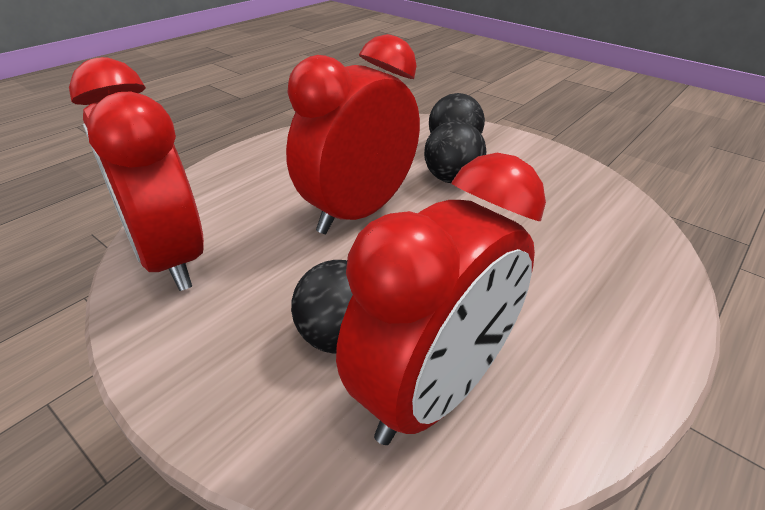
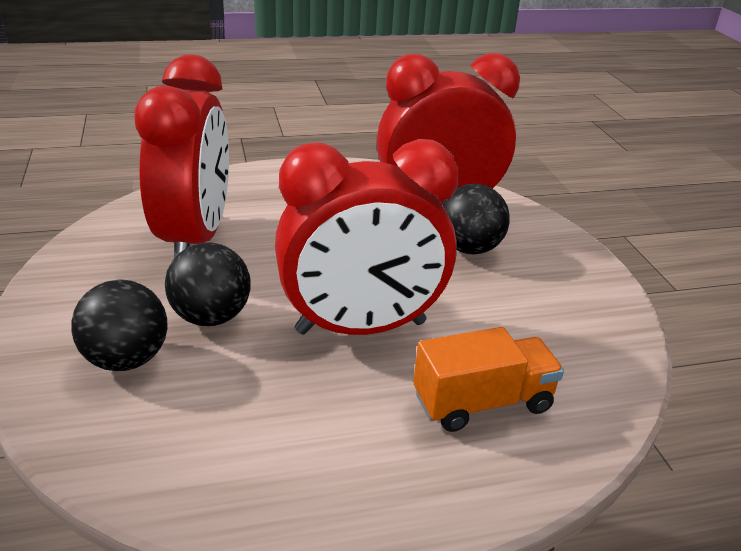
camera: 145 degrees left, 5 degrees down
(169, 258) = (587, 367): red clock -> red clock (194, 238)
(241, 204) = (482, 402): none -> orange truck

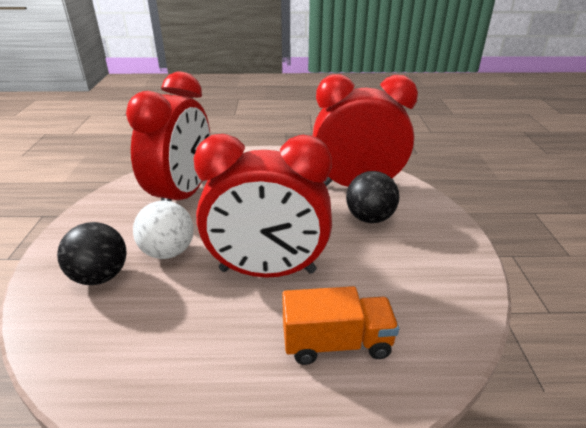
camera: 15 degrees right, 0 degrees up
(211, 317) = (168, 252): black ball -> white ball

